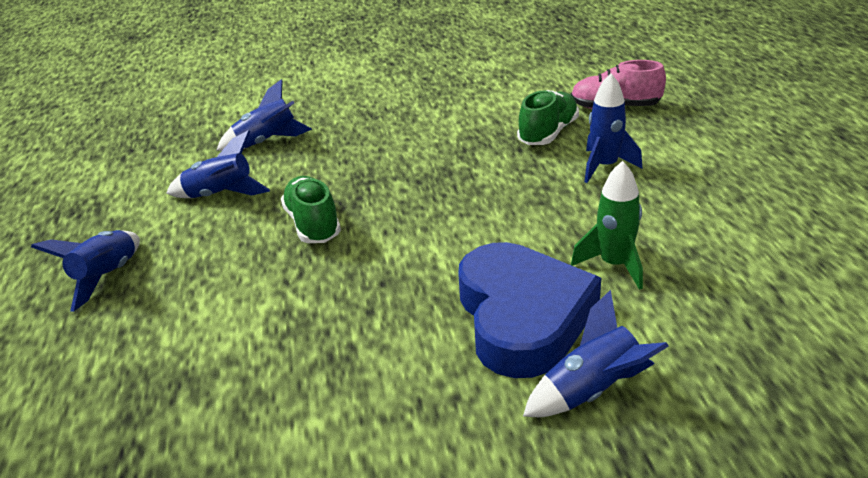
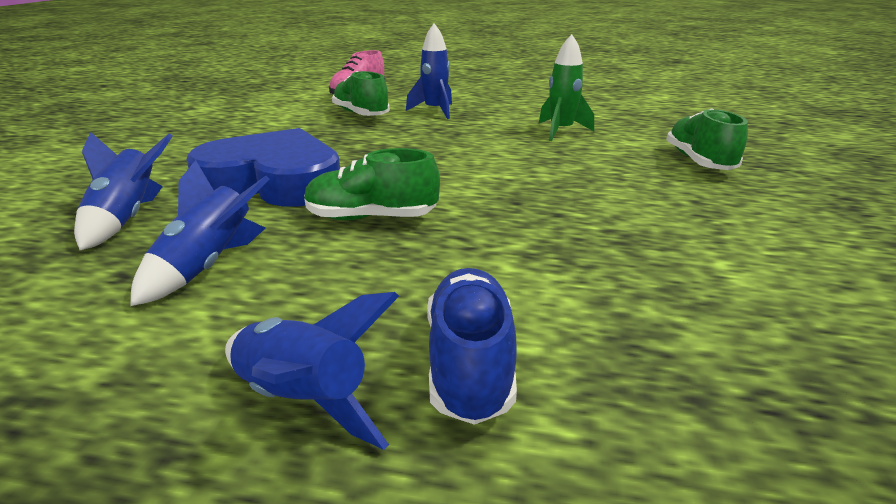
camera: 70 degrees left, 5 degrees down
(145, 320) = (469, 363): none -> blue shoe
(522, 317) = (604, 164): blue heart -> blue heart (274, 181)
(592, 391) = (699, 161): blue rocket -> green shoe

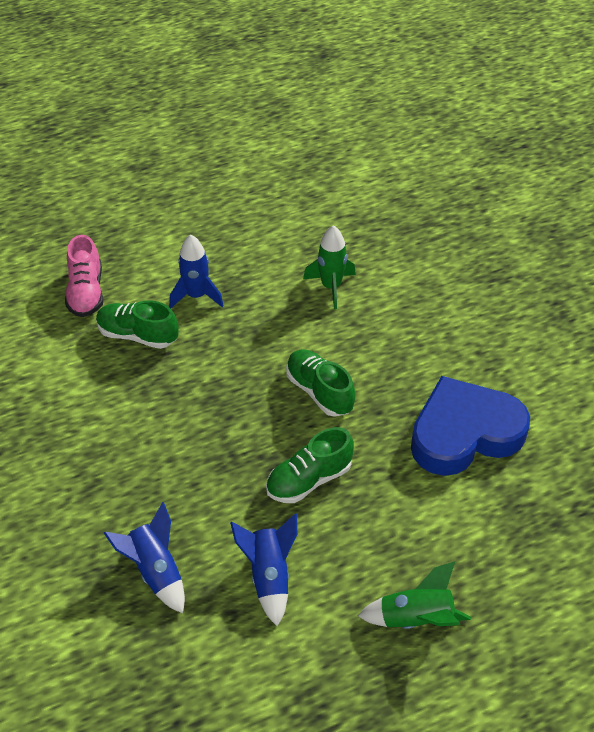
camera: 35 degrees left, 20 degrees up
(274, 181) = (196, 477): blue heart -> blue heart (464, 433)
(304, 399) = (416, 619): blue rocket -> green rocket
(469, 363) = (461, 559): blue shoe -> none
(699, 161) = (454, 293): green shoe -> green shoe (319, 391)

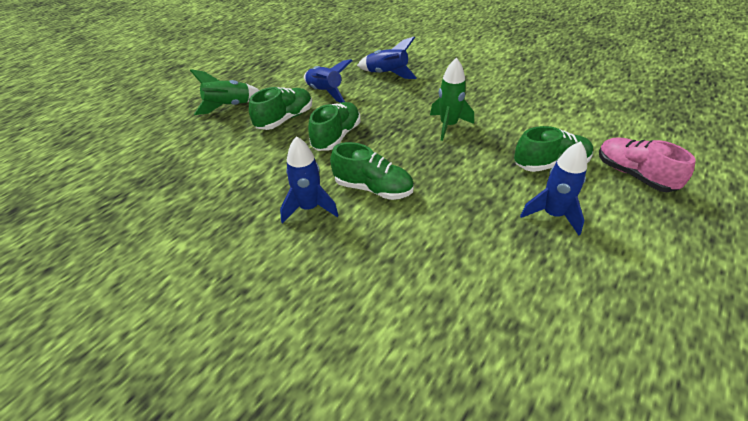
camera: 150 degrees right, 5 degrees down
(331, 287) = (445, 289): green rocket -> green rocket (448, 125)
(352, 546) = (285, 119): none -> green shoe
(391, 400) = (309, 208): none -> blue rocket
(464, 433) = (232, 210): blue heart -> none

